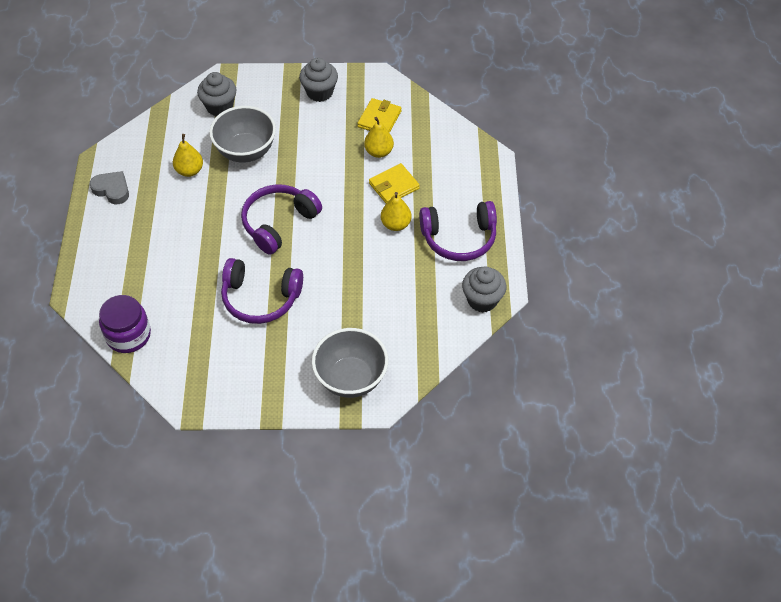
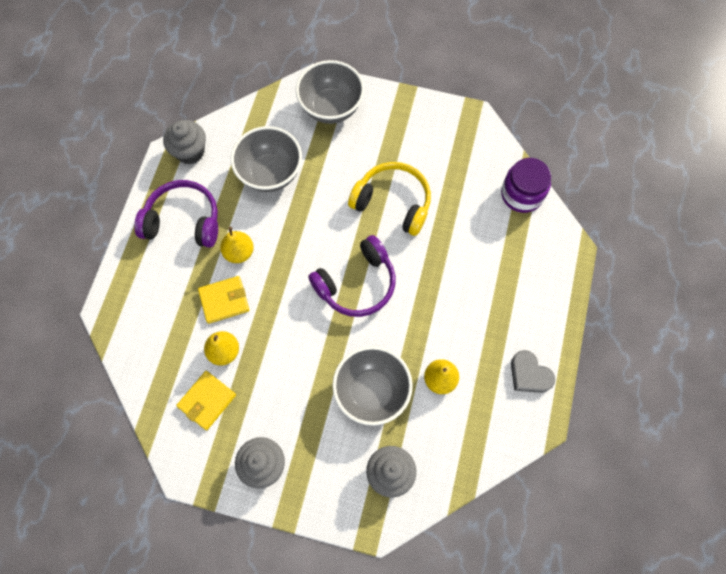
camera: 165 degrees left, 15 degrees up
(260, 298) = (393, 202): purple headphones -> yellow headphones
(392, 297) = (270, 173): none -> grey bowl

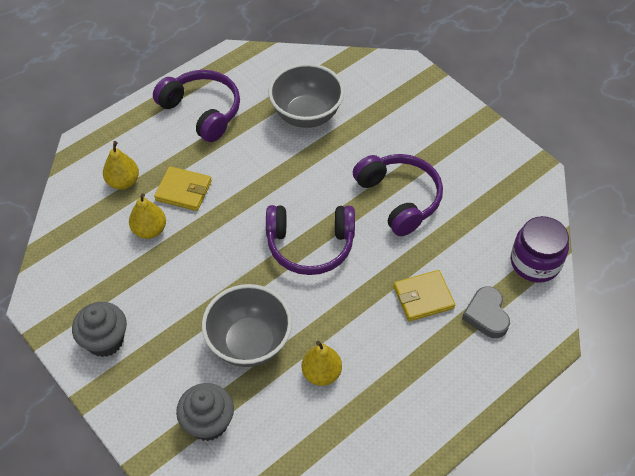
camera: 35 degrees right, 15 degrees down
(190, 152) = (252, 62): grey cupcake -> none
(207, 401) = (103, 259): yellow wallet -> yellow wallet (423, 297)
(239, 252) = (228, 161): yellow pear -> yellow pear (123, 182)
(331, 108) = (404, 93): grey bowl -> none
(393, 202) = (399, 198): yellow headphones -> purple headphones
(529, 374) = (414, 425): grey heart -> grey heart (486, 315)

